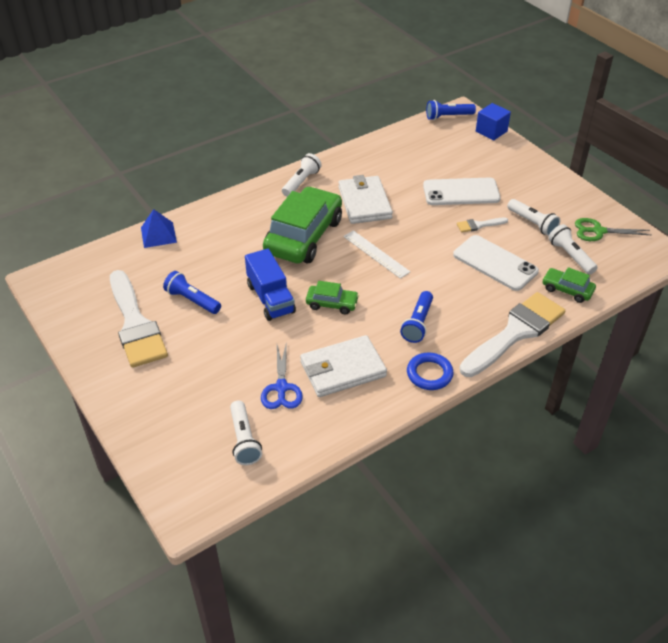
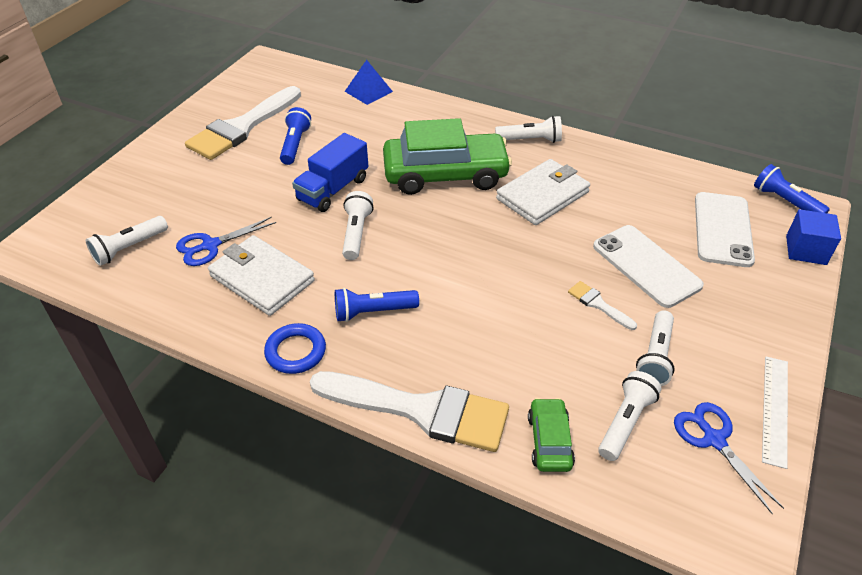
camera: 60 degrees right, 0 degrees up
(332, 304) = (356, 233): green car -> white flashlight
(376, 254) = (463, 236): white ruler -> white ruler (775, 409)
(495, 263) = (538, 345): white phone -> white phone (723, 229)
(598, 231) = (714, 439): green scissors -> blue scissors

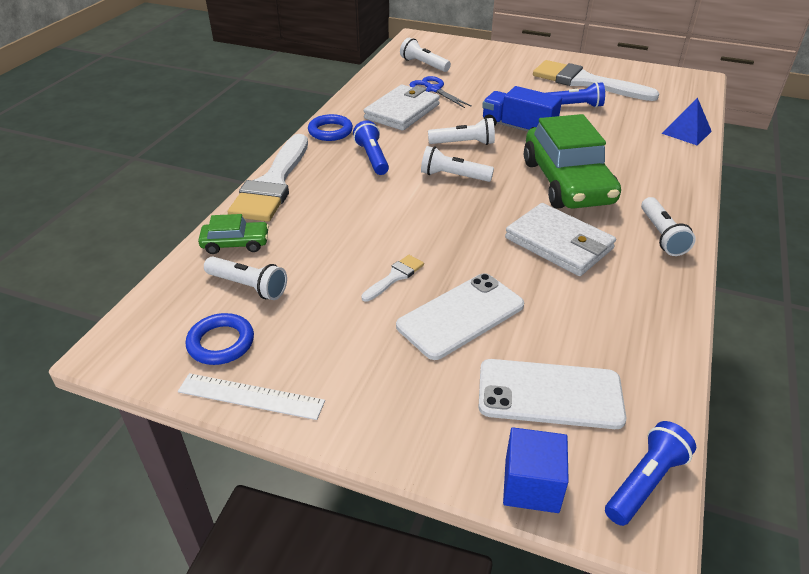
camera: 85 degrees right, 5 degrees down
(655, 356) = (325, 312): white flashlight -> white flashlight (453, 176)
(714, 439) = (221, 343): blue scissors -> blue ring

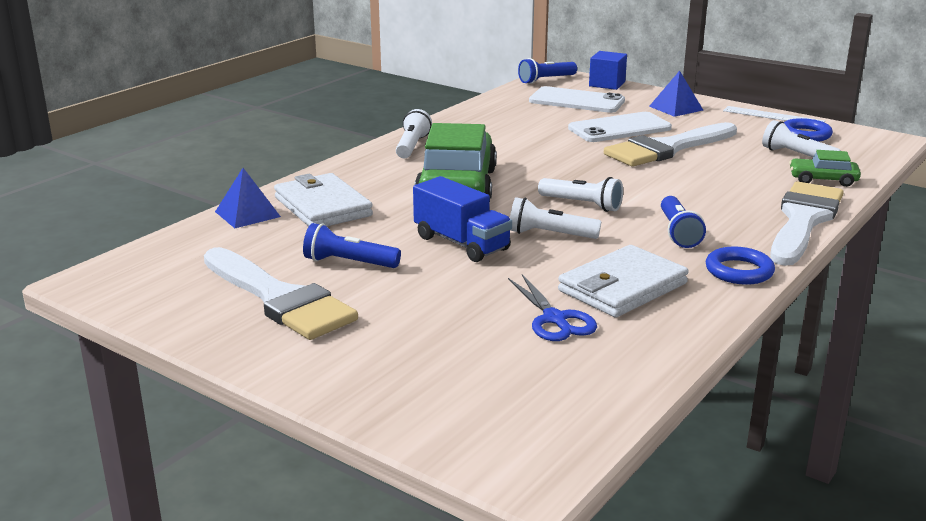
camera: 165 degrees left, 15 degrees down
(395, 277) = (667, 148): white brush -> white brush, size x2.33
(396, 398) = (676, 108): none -> blue pyramid
(424, 65) = (549, 379): white flashlight -> none
(559, 243) = (510, 151): white wallet -> white wallet (322, 206)

